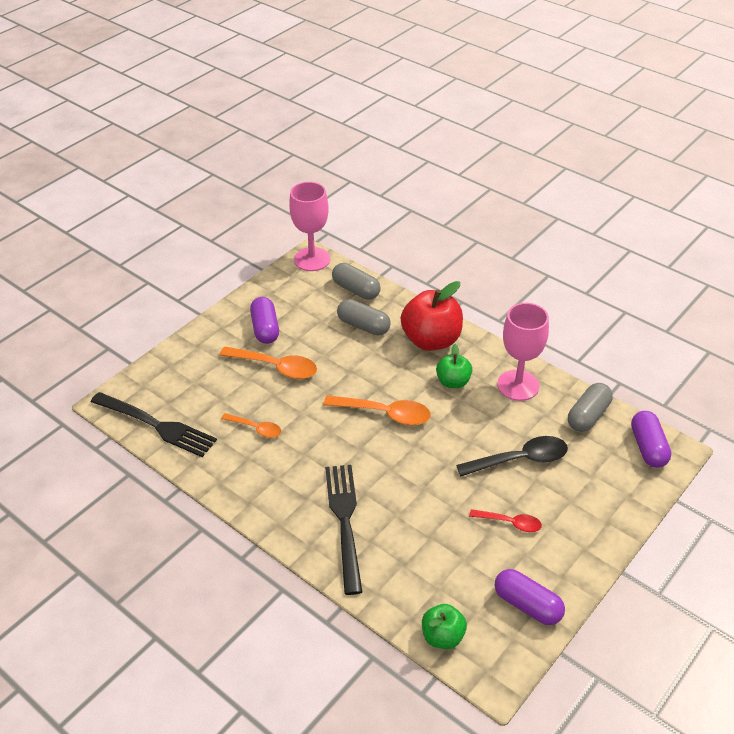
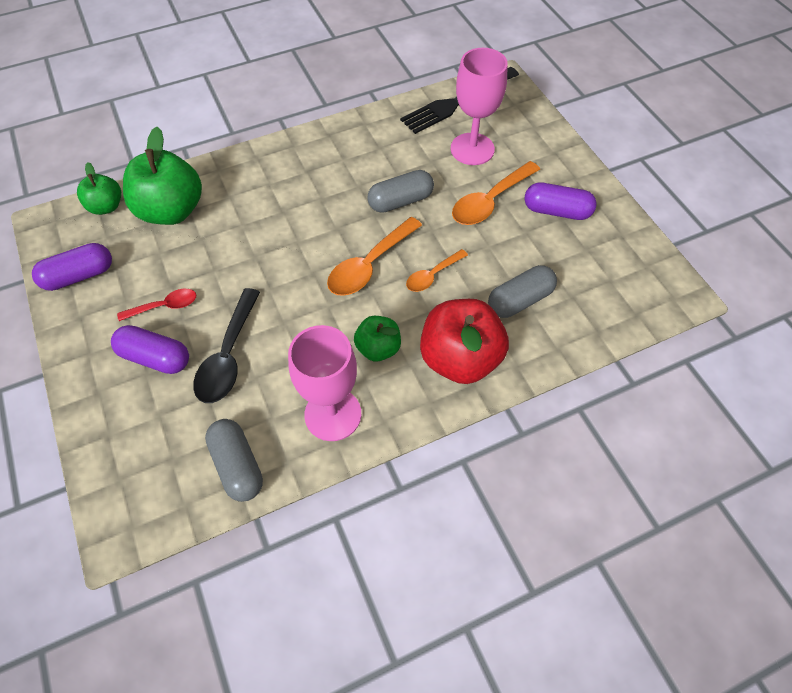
camera: 115 degrees right, 15 degrees up
(256, 428) = (412, 162): orange spoon -> orange spoon (432, 275)
(312, 259) = (675, 296): pink goblet -> pink goblet (472, 149)
(345, 521) = (262, 187): black fork -> none
(356, 290) = (593, 319): grey capsule -> grey capsule (400, 201)
(414, 577) = (172, 211): none -> green apple
(510, 523) = (164, 306): red spoon -> red spoon turned 150 degrees counterclockwise
(648, 447) = (147, 504): purple capsule -> purple capsule (155, 357)

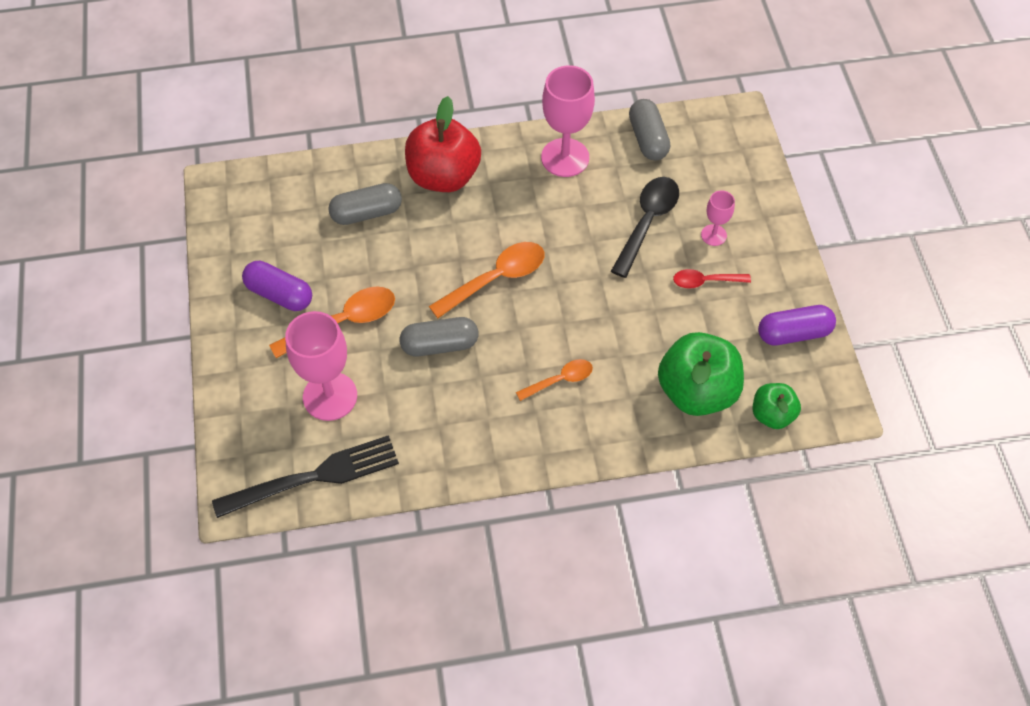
camera: 165 degrees left, 0 degrees up
(155, 357) = (713, 235): purple capsule -> pink goblet
(378, 348) = (512, 200): green apple -> none
(432, 275) = (438, 254): orange spoon -> orange spoon (560, 380)

